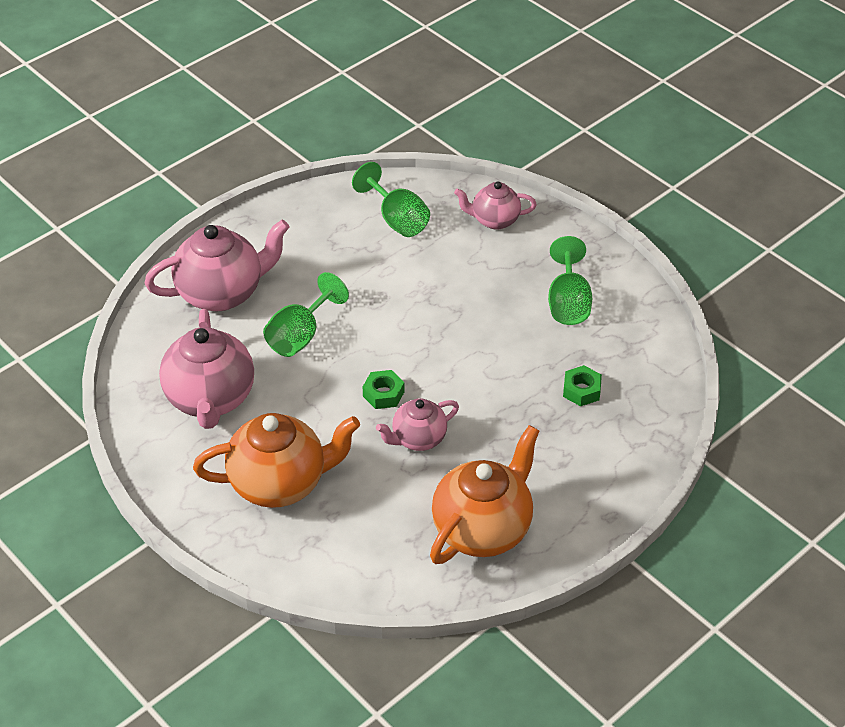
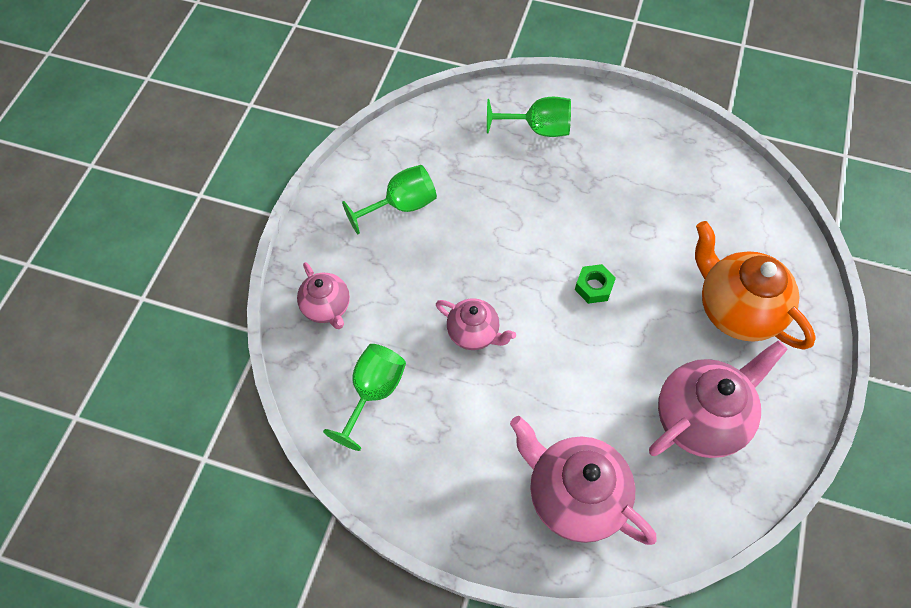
camera: 120 degrees left, 15 degrees up
(300, 336) = (577, 389): green goblet -> green goblet (538, 129)
(418, 439) = (619, 239): pink teapot -> pink teapot (474, 333)
(483, 529) = (666, 160): orange teapot -> none
(581, 390) = (492, 158): green nut -> none

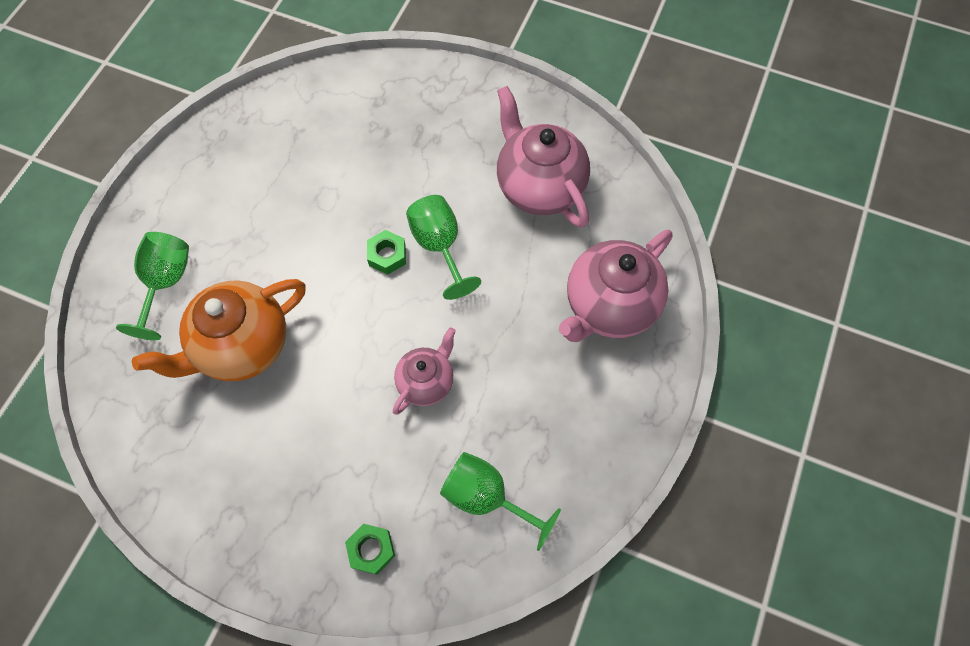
camera: 85 degrees left, 5 degrees up
(327, 308) = (371, 550): pink teapot -> green nut
(401, 206) = (242, 451): green goblet -> green goblet (439, 246)
(736, 310) = (431, 136): orange teapot -> orange teapot (242, 346)

